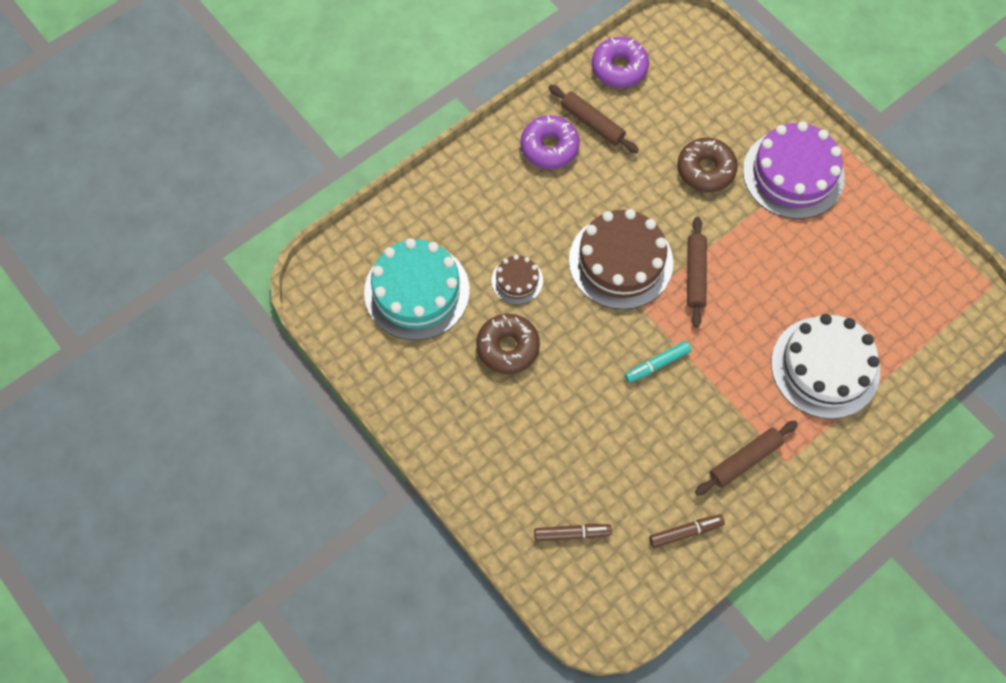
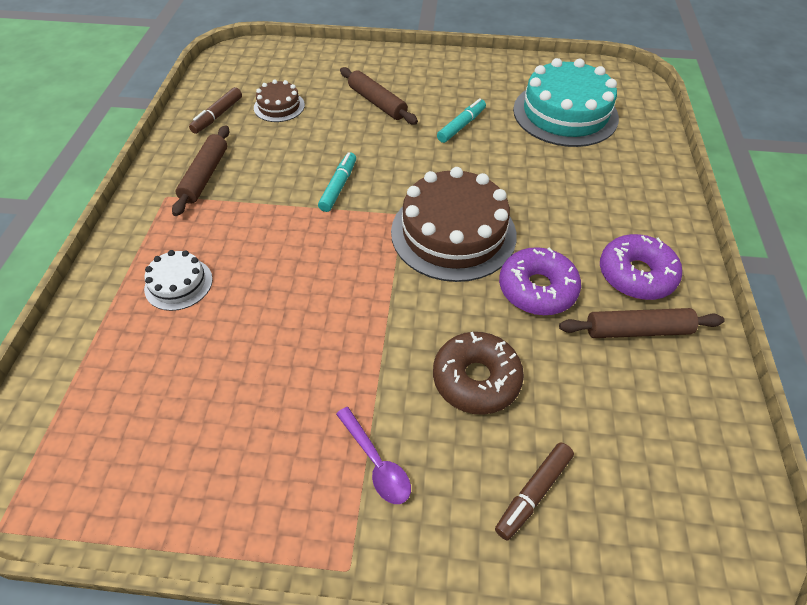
camera: 135 degrees right, 15 degrees down
(508, 347) = (461, 126): brown donut -> turquoise marker
(517, 280) = (512, 164): brown cake -> brown cake (279, 106)
(571, 533) = (298, 74): brown marker -> brown marker (533, 493)
(619, 68) = (703, 419): purple donut -> purple donut (537, 289)
(695, 275) = (376, 270): brown rolling pin -> brown rolling pin (377, 103)
(793, 174) = (376, 462): purple cake -> purple spoon
(825, 367) = (178, 284): white cake -> white cake, size x0.49

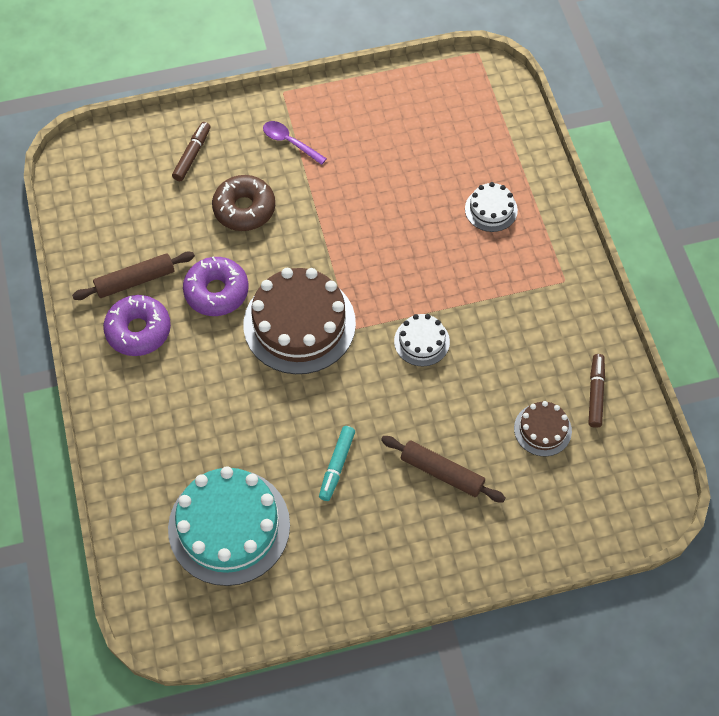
camera: 160 degrees right, 10 degrees up
(205, 176) = (549, 313): brown rolling pin -> none
(338, 187) = (421, 341): turquoise marker -> white cake

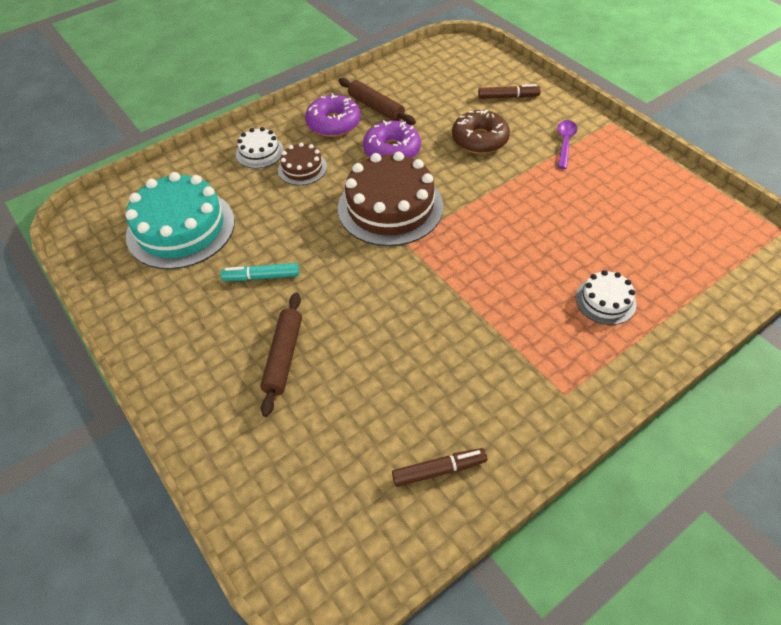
camera: 70 degrees right, 10 degrees down
(421, 341) = (419, 295): white cake -> white cake (259, 152)
(542, 429) = (369, 430): brown cake -> brown cake (302, 168)

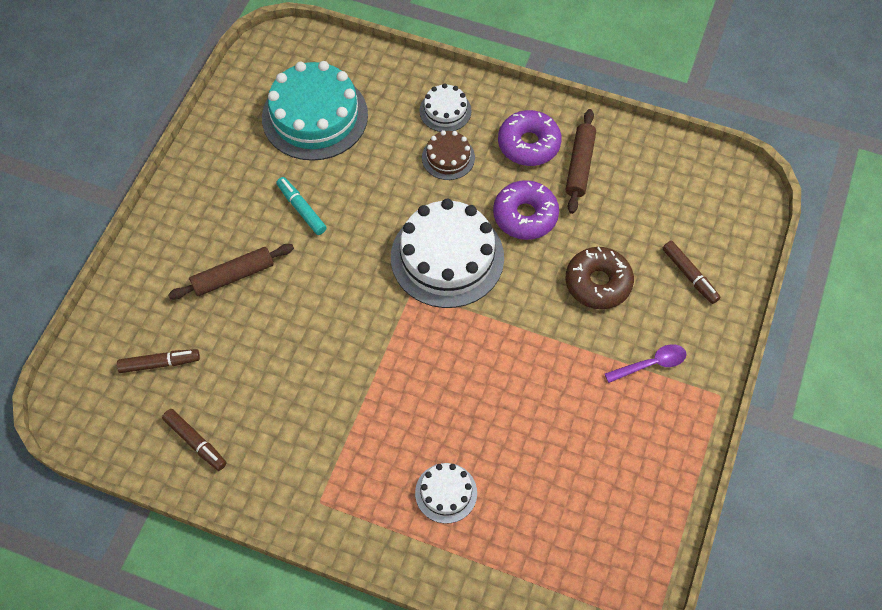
camera: 55 degrees right, 10 degrees up
(328, 463) = (159, 363): none -> brown marker
(390, 207) = (447, 257): brown cake -> white cake

